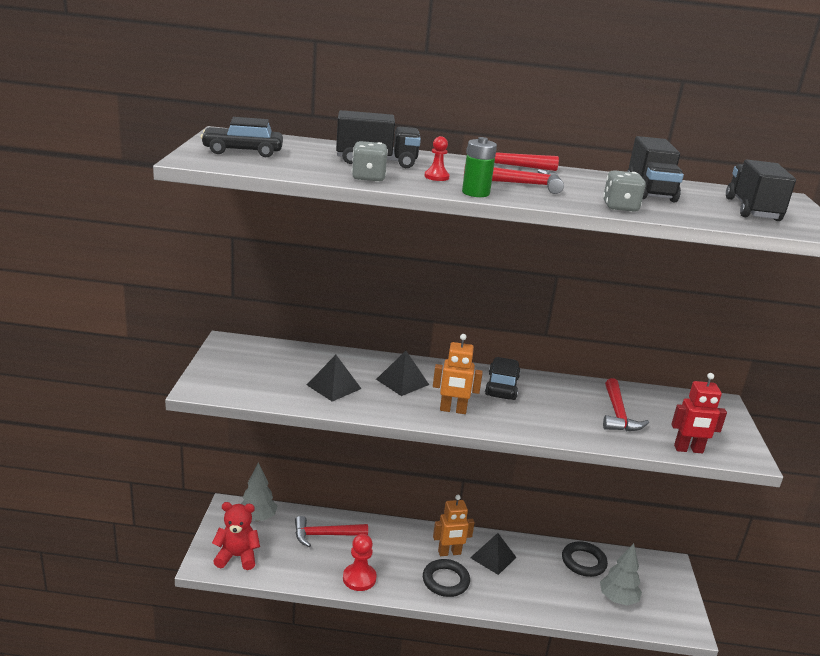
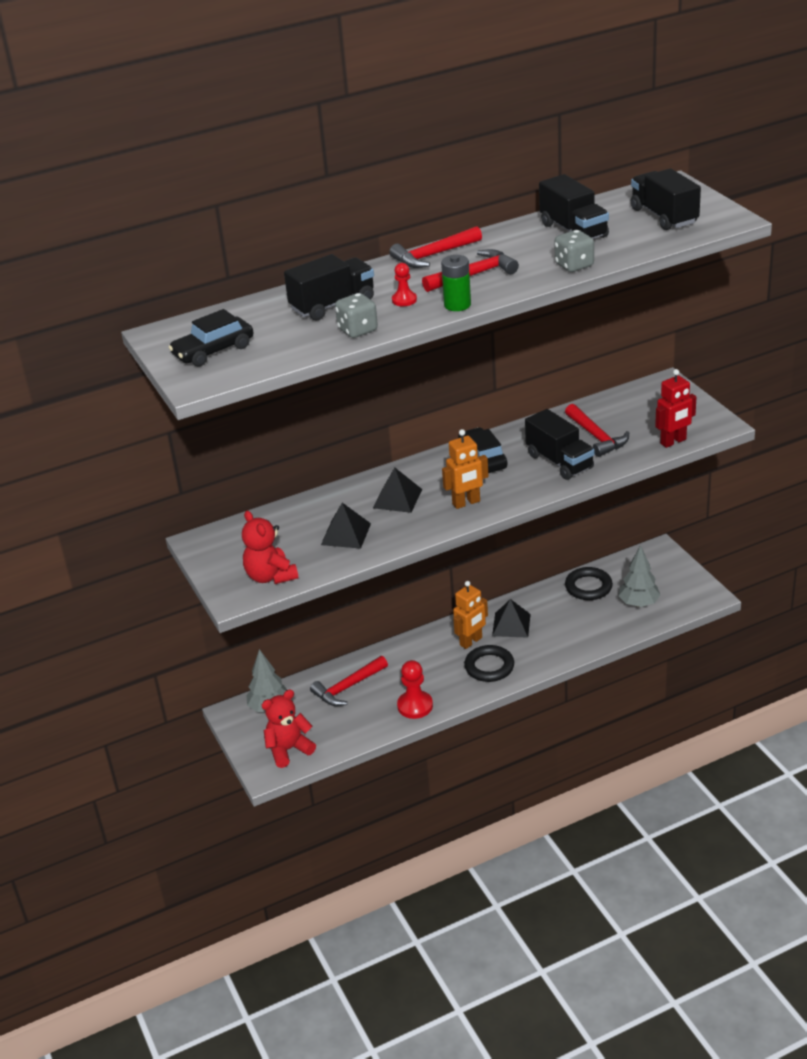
camera: 25 degrees left, 10 degrees up
(243, 387) = (270, 576): none -> red teddy bear
(565, 417) = (559, 461): none -> black truck

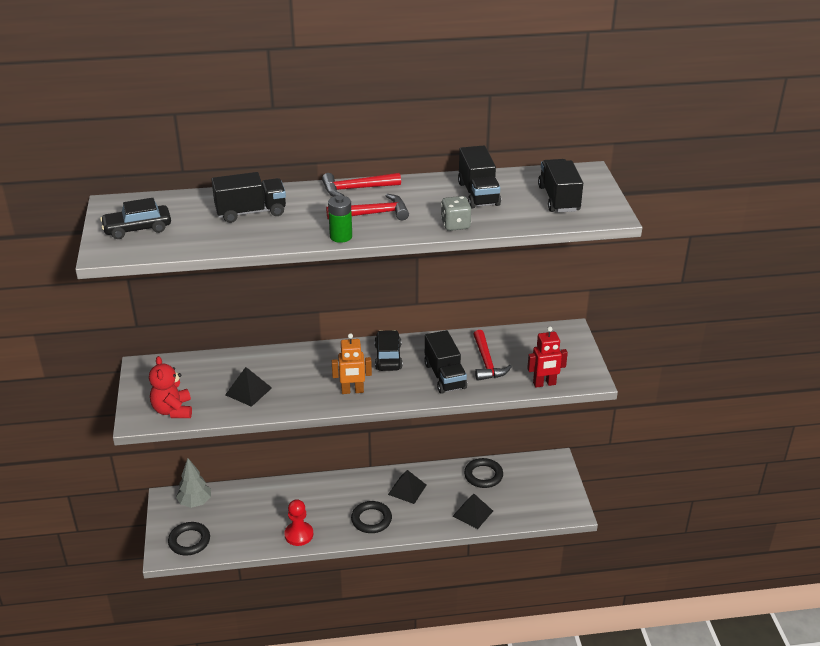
camera: 15 degrees right, 0 degrees up
(288, 749) = (189, 541): red teddy bear -> black ring
(348, 687) = (259, 504): red hammer -> none
(357, 330) = (251, 239): grey dice -> none
(397, 498) = (304, 372): black pyramid -> black pyramid (473, 513)
(404, 300) = (305, 222): red pawn -> none
(471, 641) = (369, 494): orange robot -> none
(639, 603) = (515, 501): grey tree -> none

